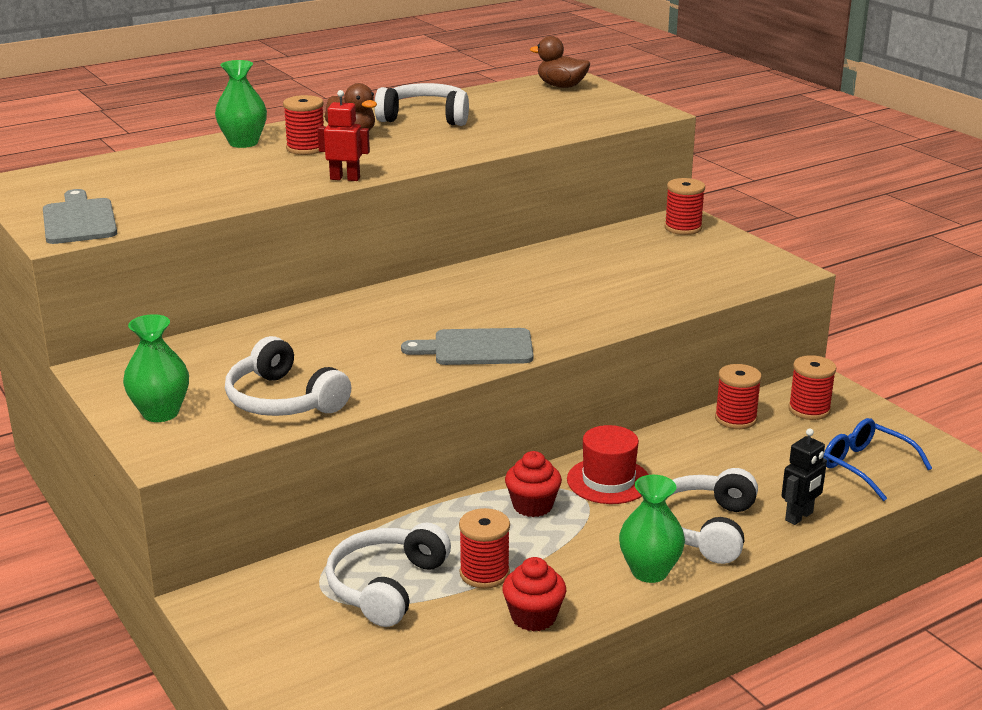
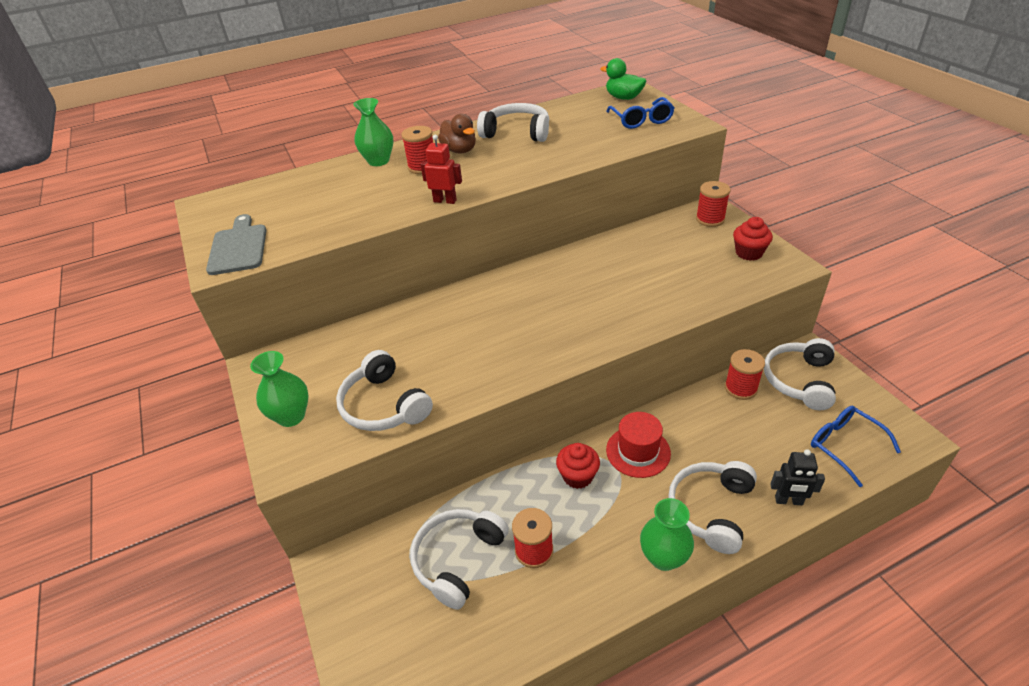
camera: 10 degrees right, 15 degrees up
(477, 348) = (539, 350): grey cutting board -> none
(533, 617) = (567, 605): red cupcake -> red cupcake (749, 253)
(561, 86) = (623, 98): brown duck -> green duck
(587, 107) = (641, 120): none -> blue glasses
(799, 517) = (788, 501): black robot -> black robot turned 45 degrees clockwise
(809, 410) = (799, 380): red spool -> white headphones

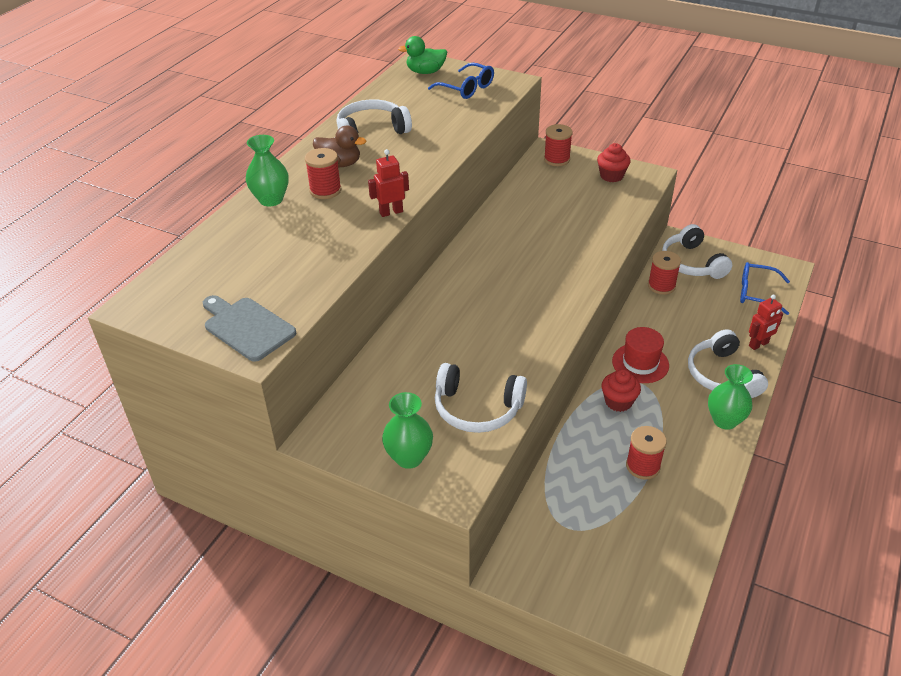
camera: 40 degrees left, 0 degrees up
(458, 559) = (598, 504): white headphones -> none
(788, 501) = (758, 344): black robot -> red robot

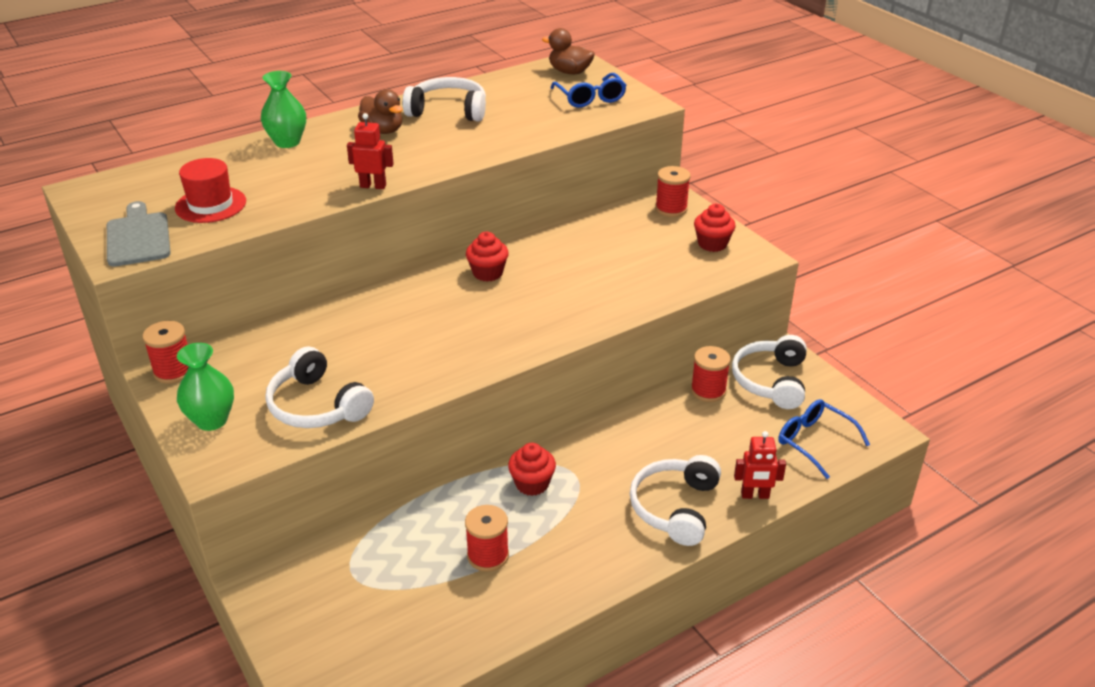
camera: 30 degrees right, 5 degrees down
(325, 190) = (341, 149): red spool -> red spool (174, 371)
(425, 72) = (569, 72): green duck -> brown duck
(484, 254) = (487, 273): none -> red cupcake
(640, 363) = (597, 457): red hat -> red hat (210, 205)
(724, 420) = (626, 553): green vase -> none

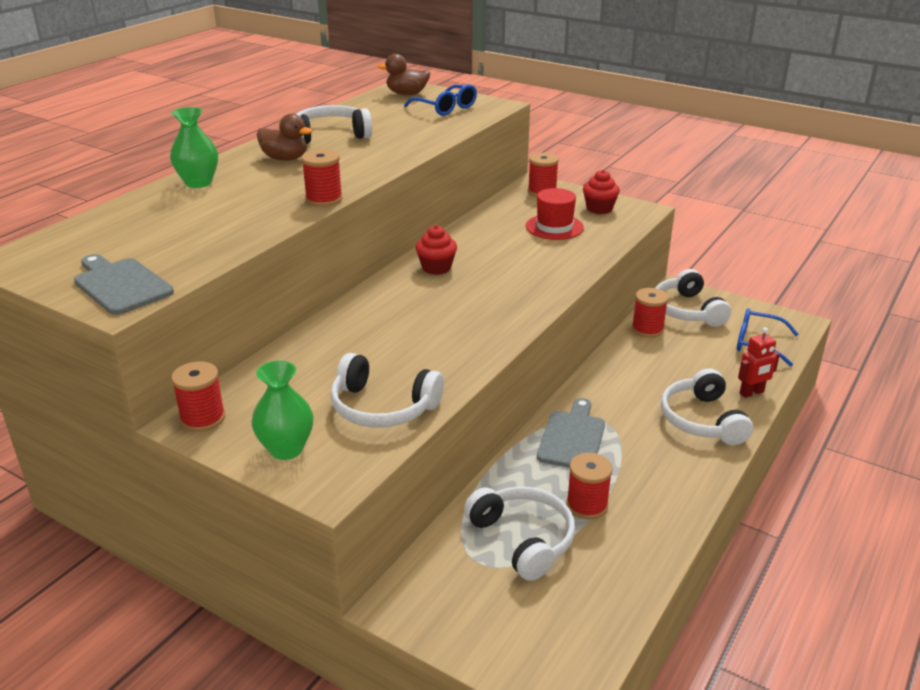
camera: 25 degrees left, 5 degrees down
(210, 205) = (173, 244): red hat -> red hat (554, 227)
(373, 186) = (324, 199): red robot -> red spool
(406, 567) = (523, 539): none -> white headphones
(532, 484) = (572, 437): red cupcake -> grey cutting board

